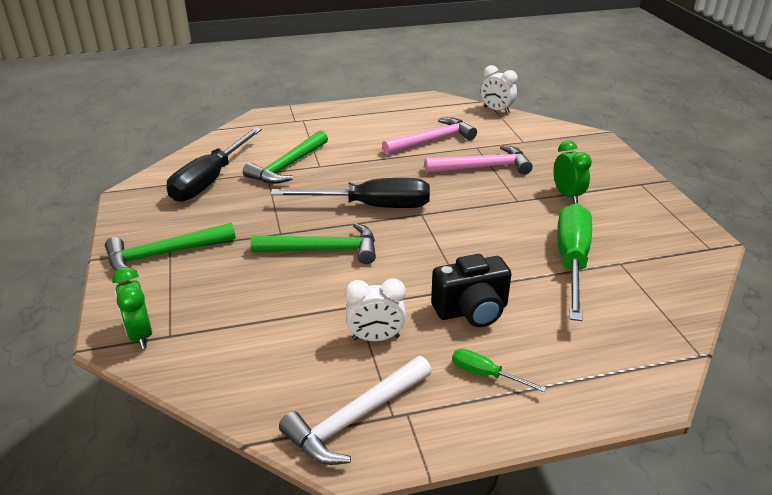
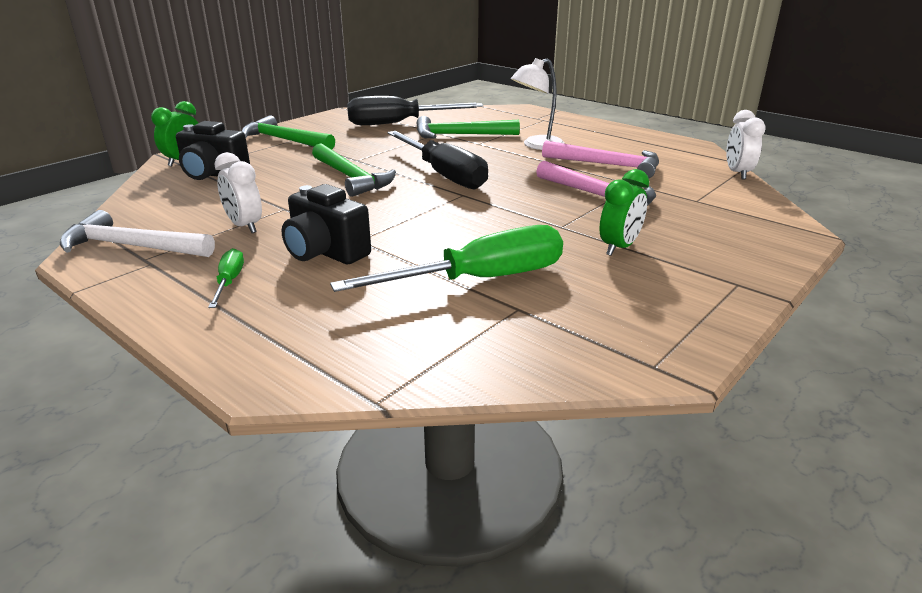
camera: 55 degrees right, 5 degrees down
(212, 324) = (213, 174): none -> black camera
(358, 147) = (536, 145): none -> white lamp

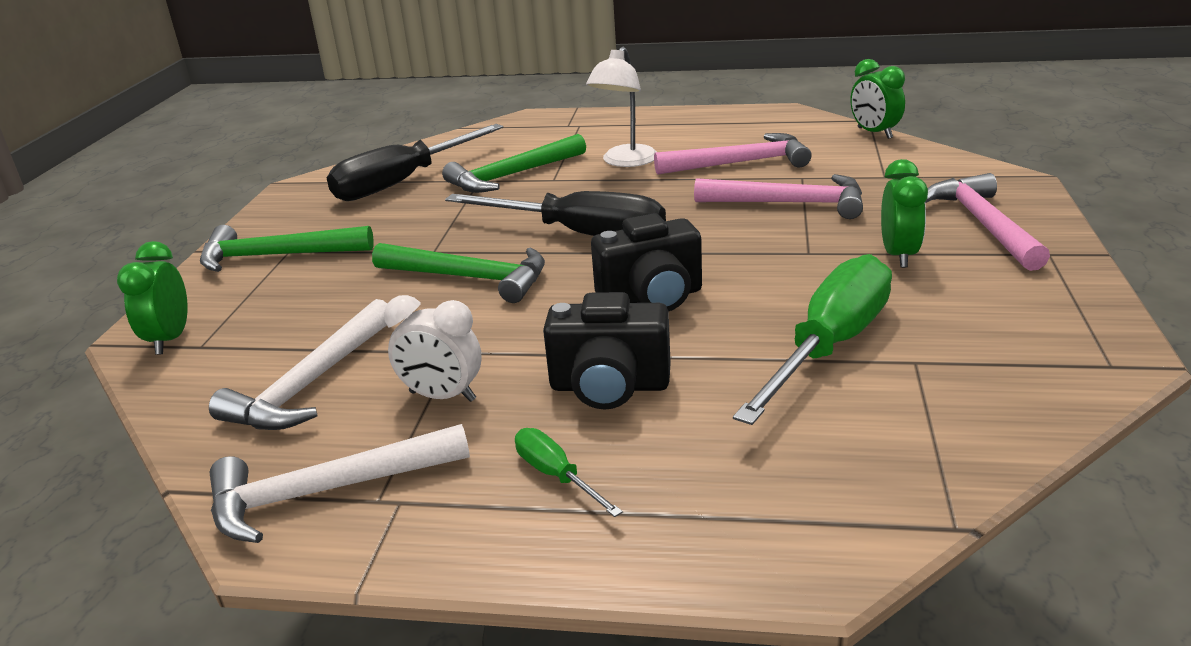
camera: 30 degrees left, 0 degrees up
(203, 199) = (311, 383): none -> white hammer
(213, 174) = (257, 342): black camera -> black camera (652, 298)
(718, 250) = (983, 224): none -> pink hammer
(737, 173) = (874, 133): white clock -> green clock

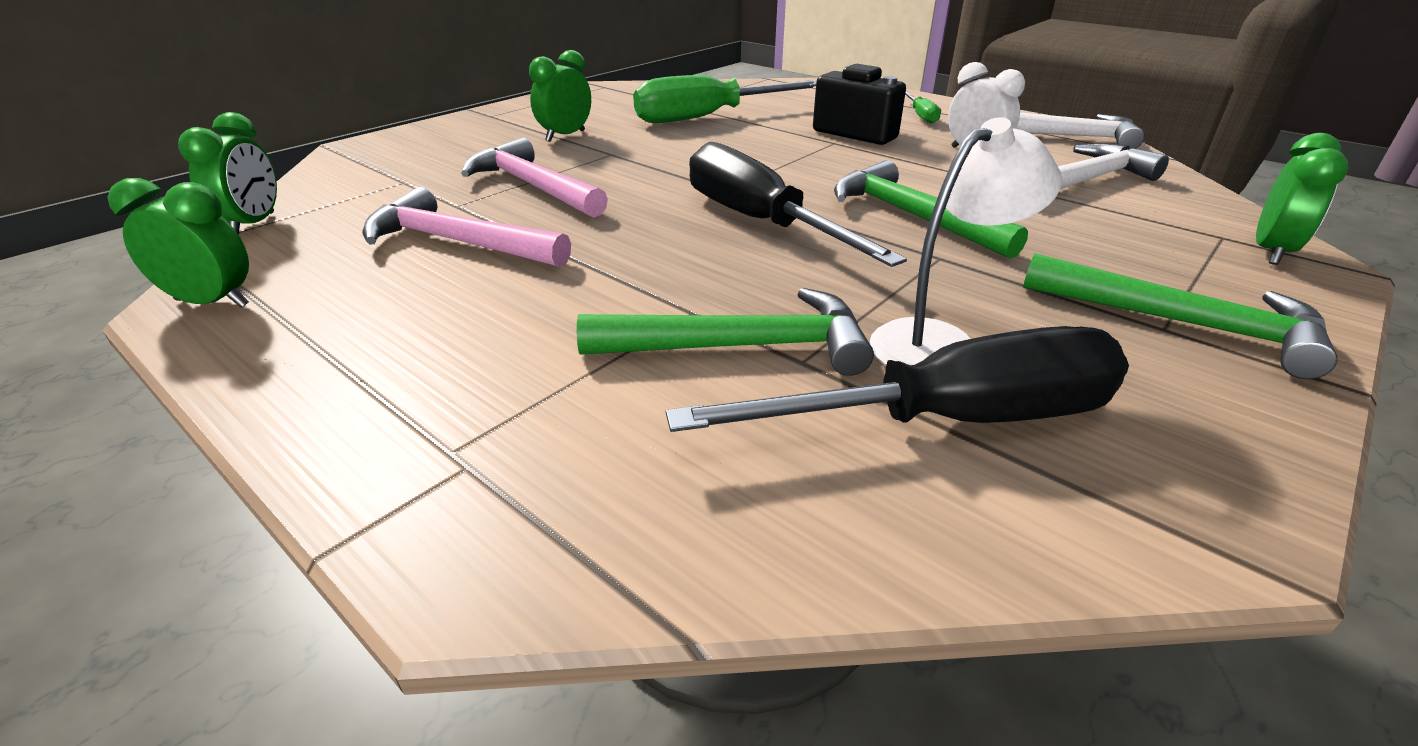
camera: 150 degrees left, 5 degrees up
(625, 162) = (558, 302): white lamp -> white lamp (941, 342)
(652, 298) = (771, 160): black camera -> none
(777, 115) = (212, 303): none -> green clock
(983, 224) = (468, 134): pink hammer -> none

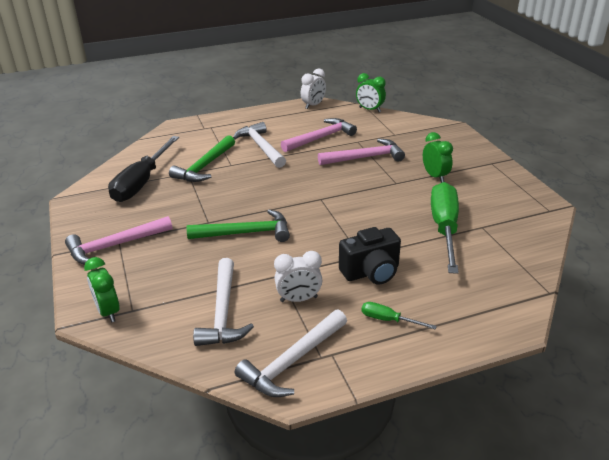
camera: 120 degrees right, 0 degrees up
(212, 303) = (313, 105): green clock -> white clock
(557, 301) = (261, 147): none -> white hammer
(760, 222) = (279, 195): black screwdriver -> none
(941, 342) = (167, 196): white lamp -> none
(1182, 324) = (115, 246): green hammer -> pink hammer

